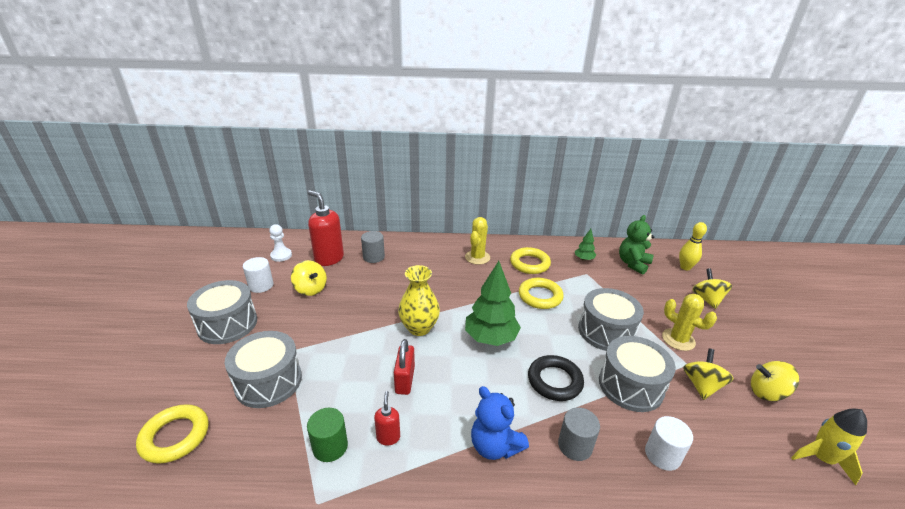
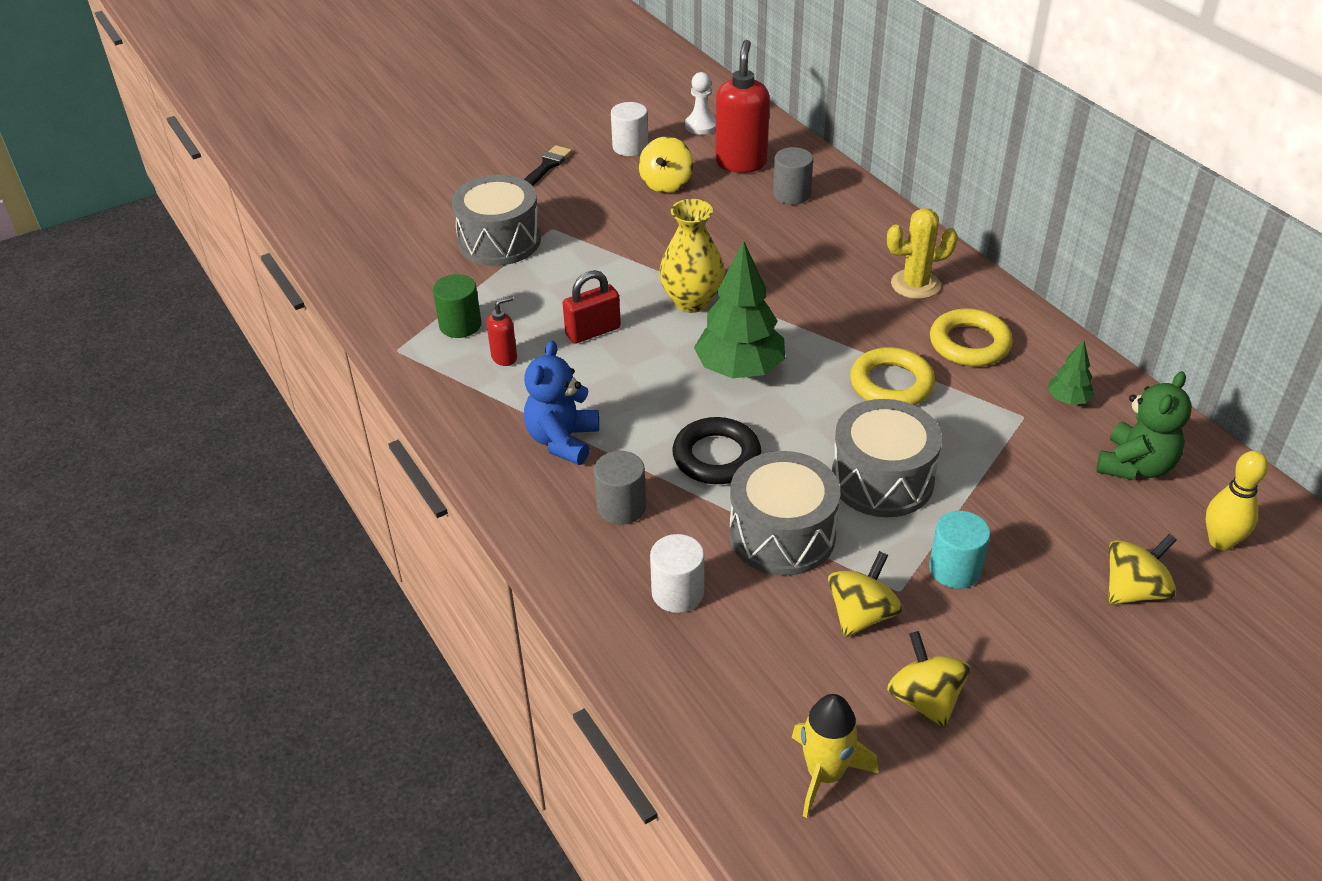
camera: 60 degrees right, 10 degrees up
(175, 436) = (391, 229): yellow ring -> none
(227, 324) = (547, 166): grey drum -> black brush
(633, 264) = (1135, 466): green teddy bear -> green teddy bear turned 120 degrees clockwise
(678, 339) = (955, 569): yellow cactus -> turquoise cylinder
(701, 385) = (861, 614): yellow spinning top -> yellow spinning top turned 45 degrees counterclockwise

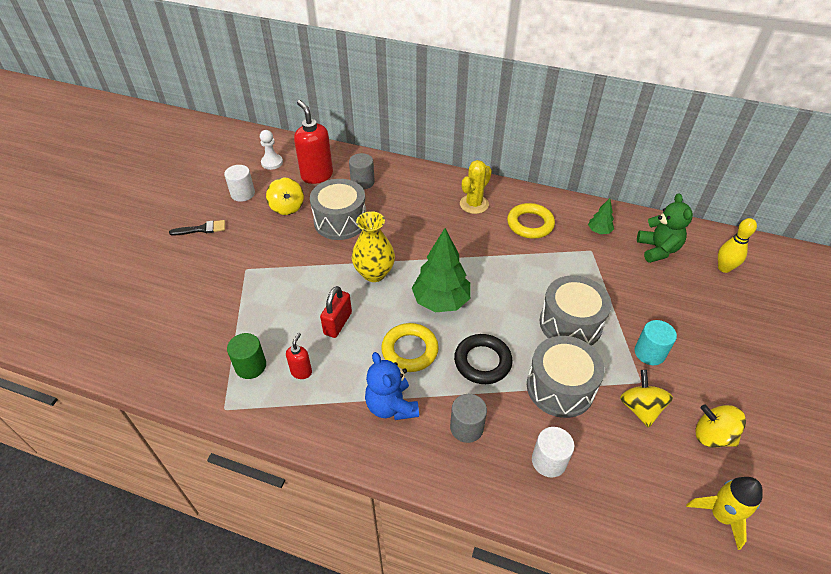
camera: 40 degrees left, 5 degrees up
(499, 241) = (220, 294): grey drum -> grey drum (340, 221)
(547, 166) = (202, 229): black brush -> black brush turned 90 degrees clockwise
(891, 384) = (519, 266): yellow ring -> yellow ring (410, 350)
(1134, 590) = (722, 314): yellow spinning top -> none

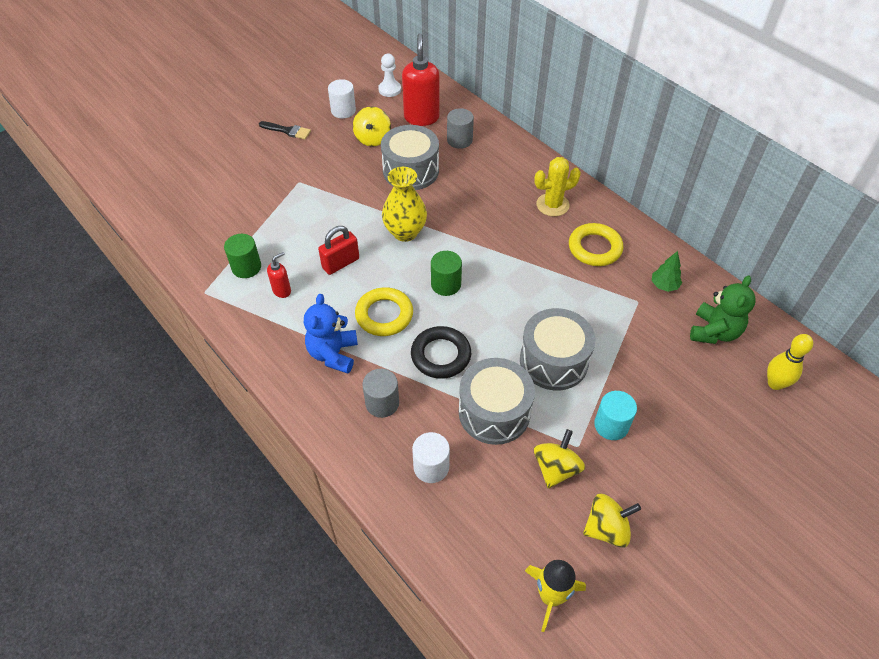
camera: 30 degrees right, 5 degrees up
(441, 301) = (446, 284): green tree -> green cylinder
(712, 436) = (607, 529): yellow spinning top -> yellow spinning top turned 105 degrees clockwise

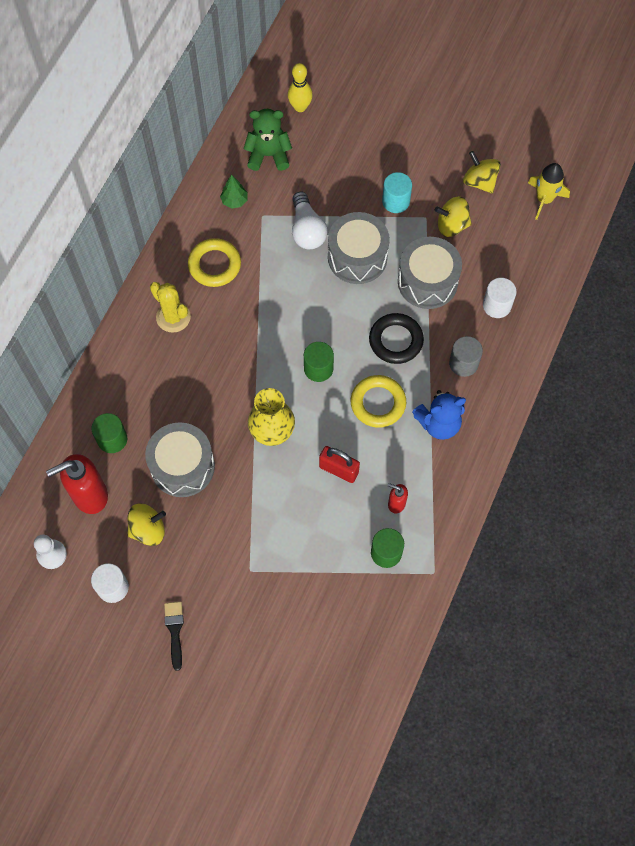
camera: 115 degrees left, 15 degrees up
(459, 140) = (112, 439): grey cylinder -> green cylinder
(605, 331) = (307, 230): none -> white light bulb

